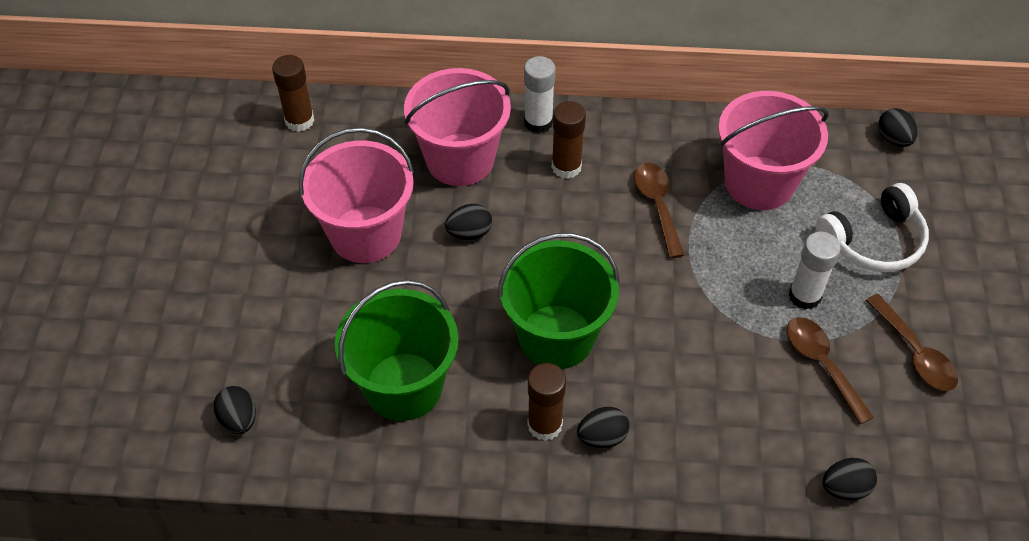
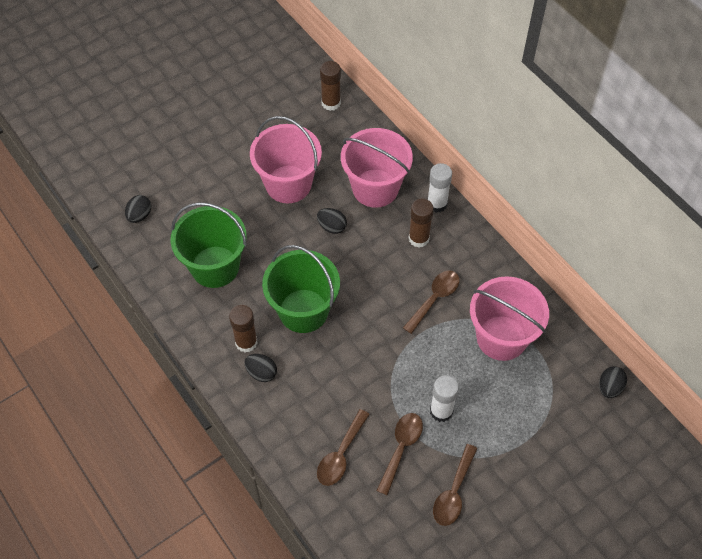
camera: 50 degrees right, 5 degrees up
(783, 429) = (341, 454): none -> brown spoon
(845, 488) = (329, 508): black egg -> none
(874, 241) = (516, 423): white headphones -> none

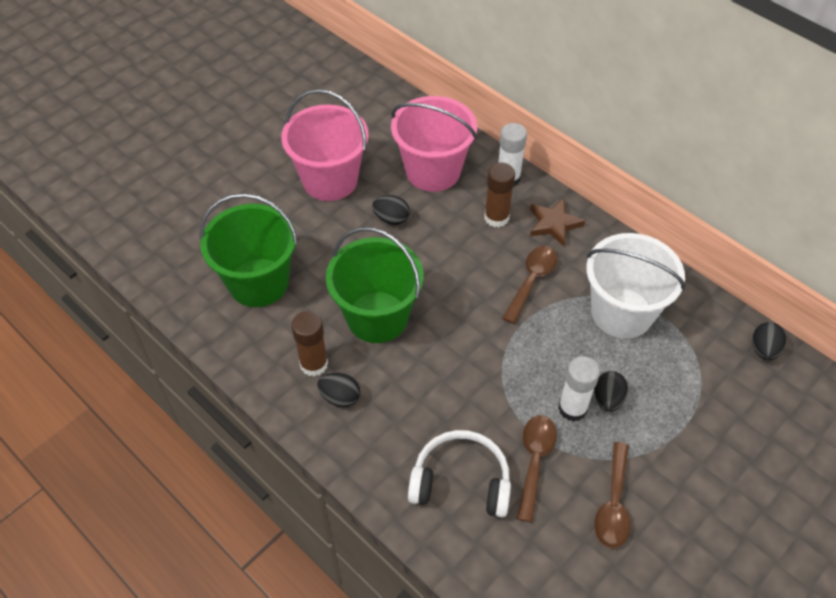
camera: 10 degrees left, 5 degrees down
(139, 215) = (155, 238): black egg -> black egg (607, 399)
(331, 103) = (362, 90): brown glue stick -> none
(341, 454) = (461, 481): brown spoon -> white headphones
(465, 251) = (554, 224): none -> brown star
(501, 338) = (622, 312): pink bucket -> white bucket

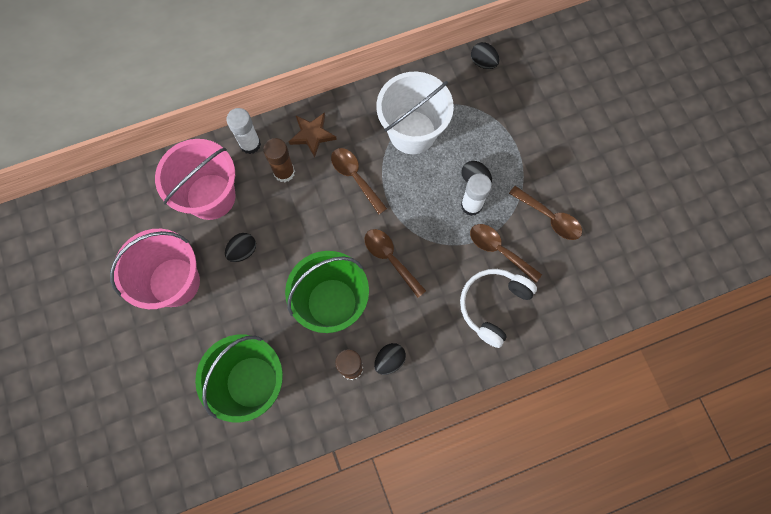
camera: 65 degrees left, 20 degrees up
(458, 351) = (390, 259): none -> brown spoon

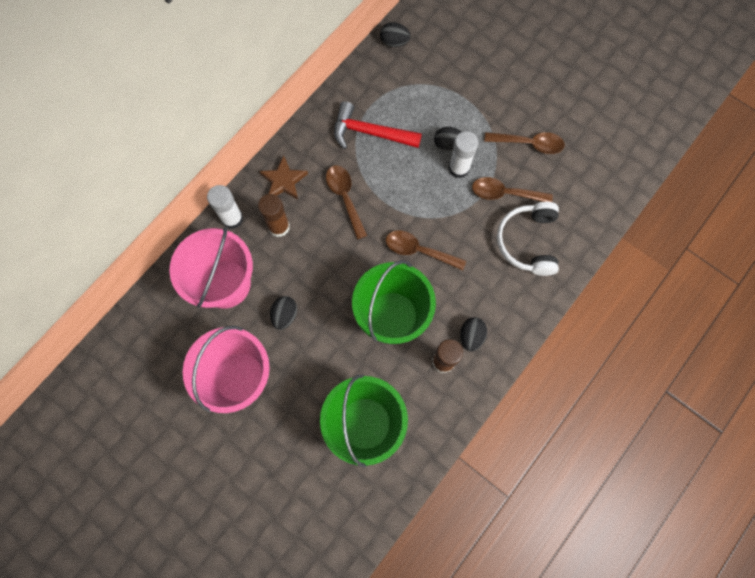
camera: 30 degrees left, 0 degrees up
(355, 177) = (345, 197): brown spoon -> brown spoon turned 45 degrees clockwise
(412, 132) = (370, 133): white bucket -> red hammer

